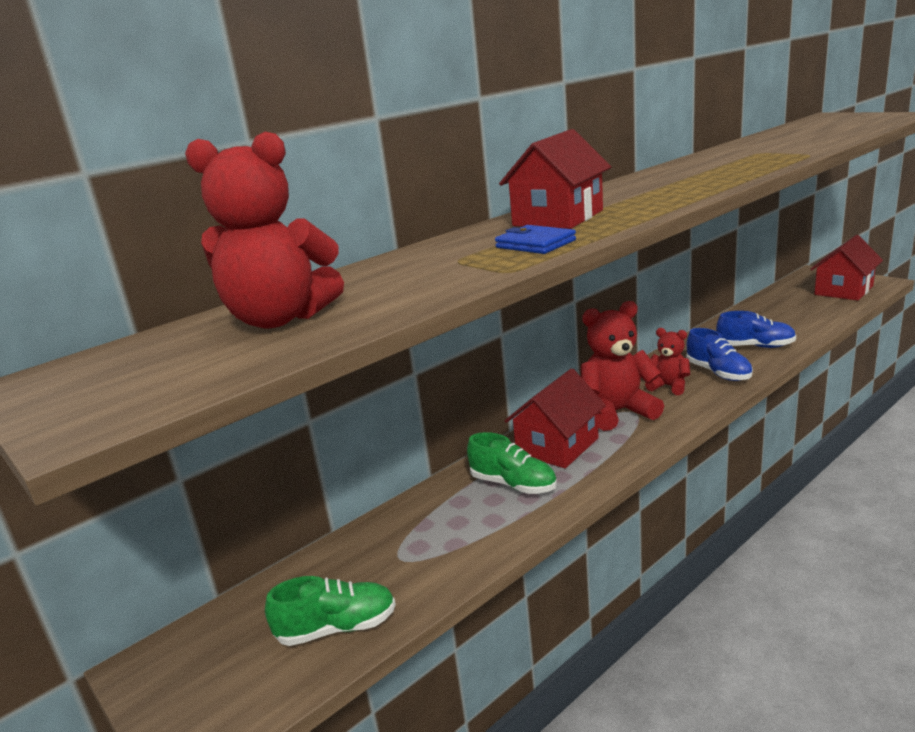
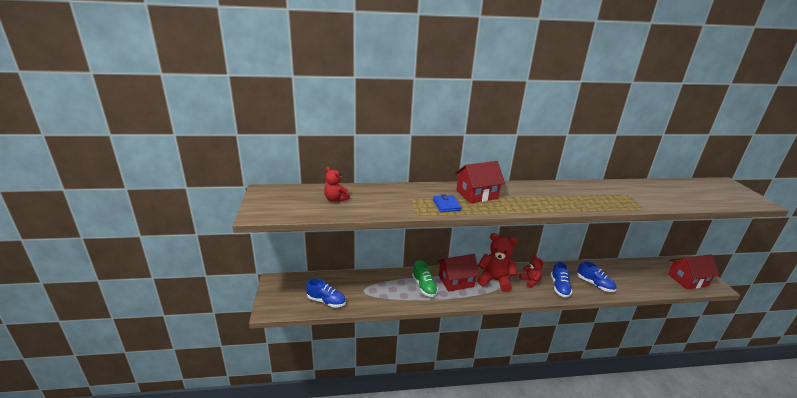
camera: 30 degrees right, 5 degrees up
(280, 319) = (335, 199): red teddy bear -> red teddy bear, size x0.57
(337, 628) = (326, 301): green shoe -> blue shoe

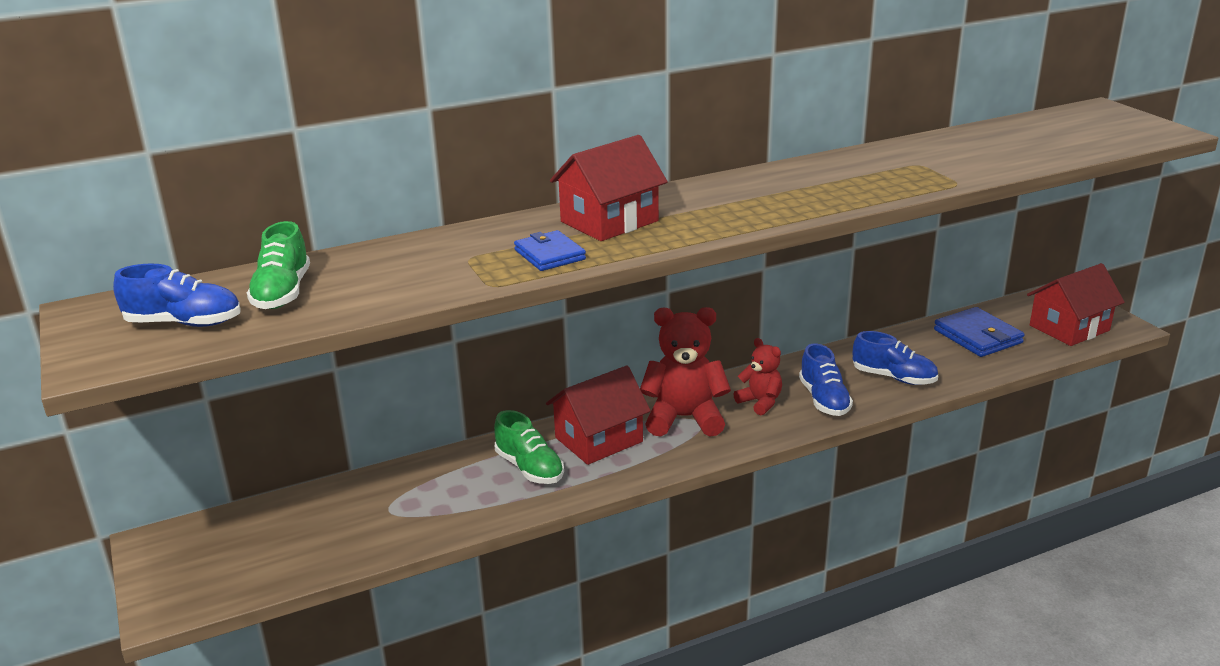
camera: 15 degrees left, 0 degrees up
(326, 301) = (305, 554): blue shoe -> blue shoe (184, 323)
(335, 199) = (282, 293): red teddy bear -> green shoe
(640, 273) = (977, 336): none -> blue wallet

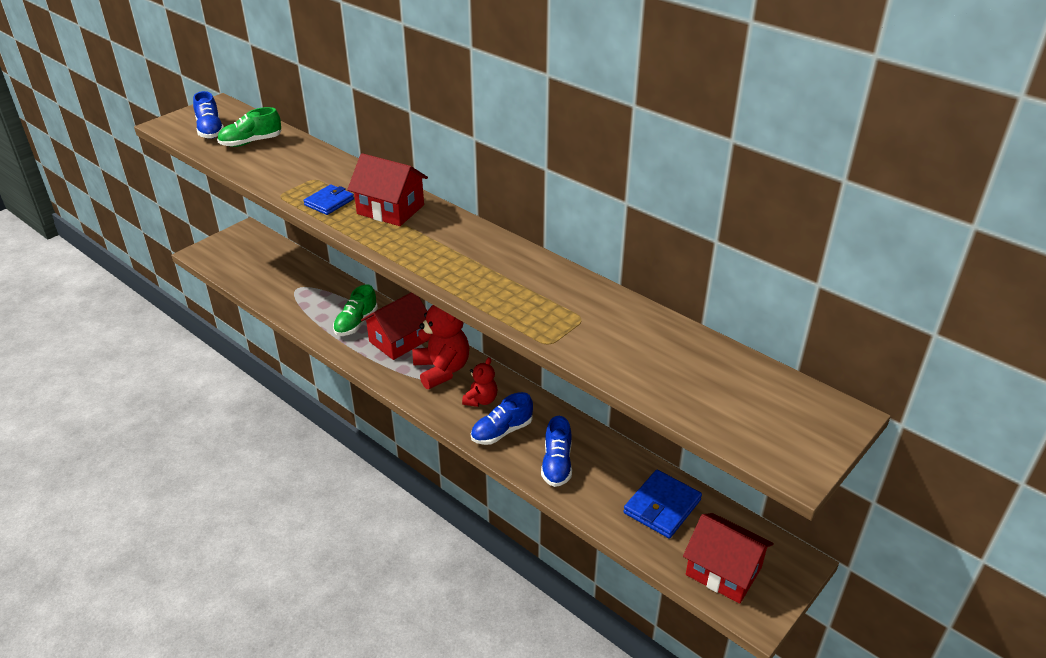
camera: 65 degrees right, 10 degrees up
(599, 439) = (399, 341): red house -> red house turned 75 degrees counterclockwise

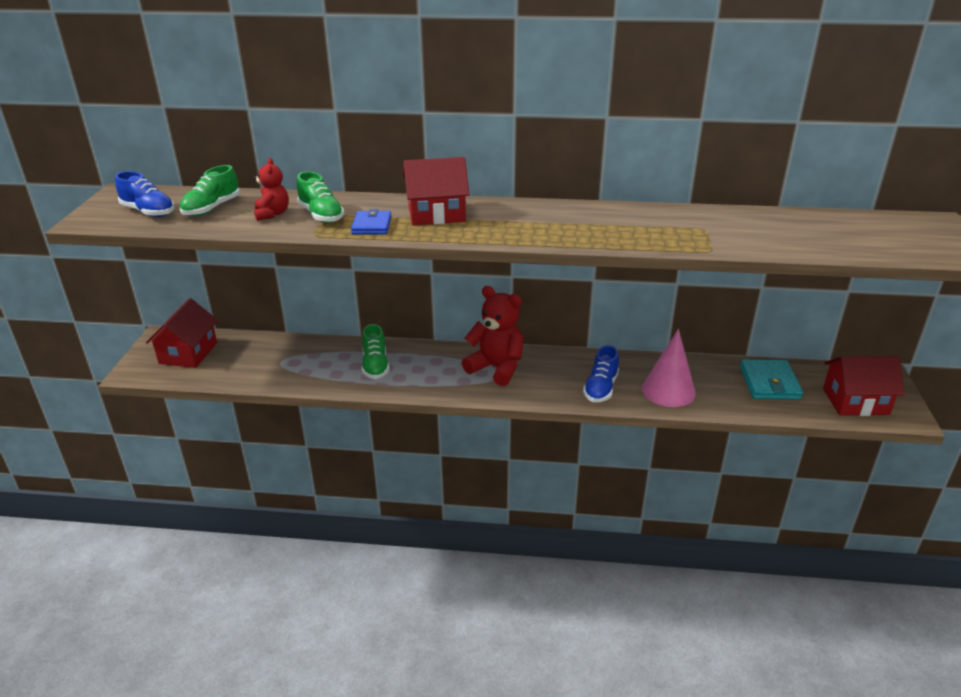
camera: 35 degrees left, 5 degrees down
(310, 177) = (321, 215): none -> green shoe
(399, 341) = (431, 363): red house -> red house (188, 353)
(481, 400) = (556, 375): red teddy bear -> red teddy bear (272, 214)
(557, 464) = (668, 390): blue shoe -> pink cone
(662, 506) = (769, 383): blue wallet -> turquoise wallet

